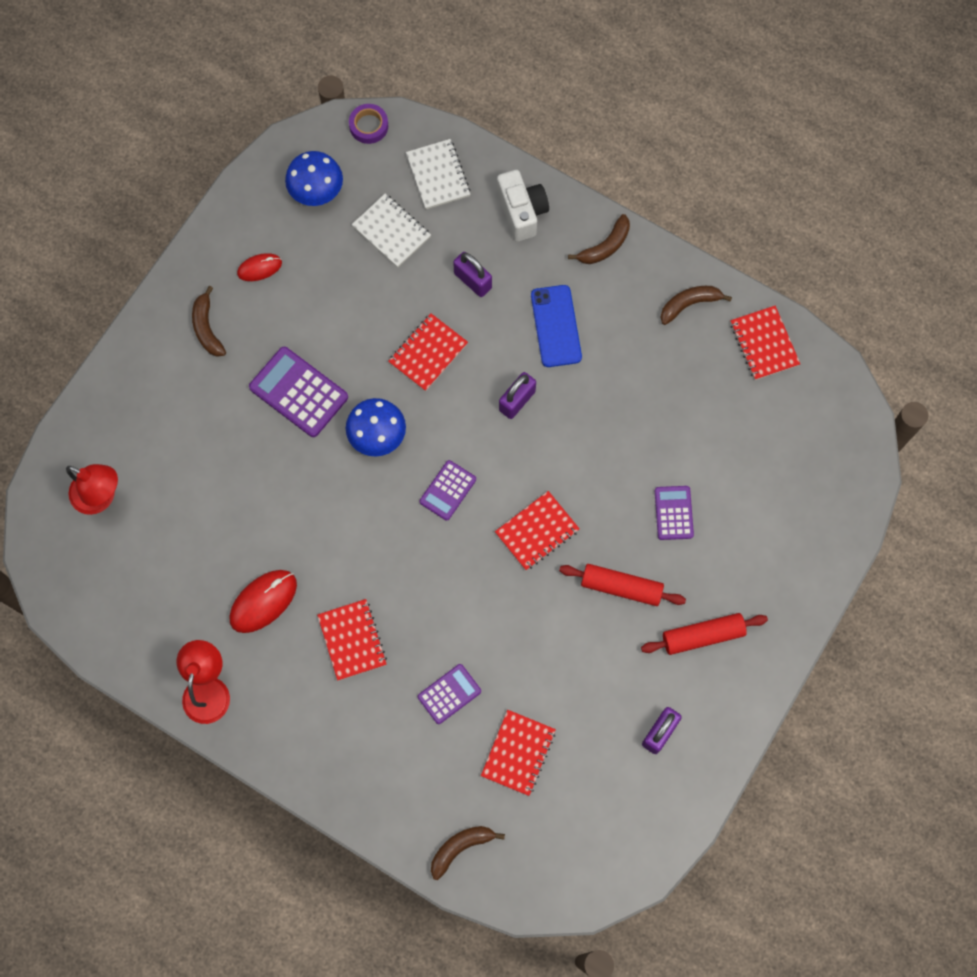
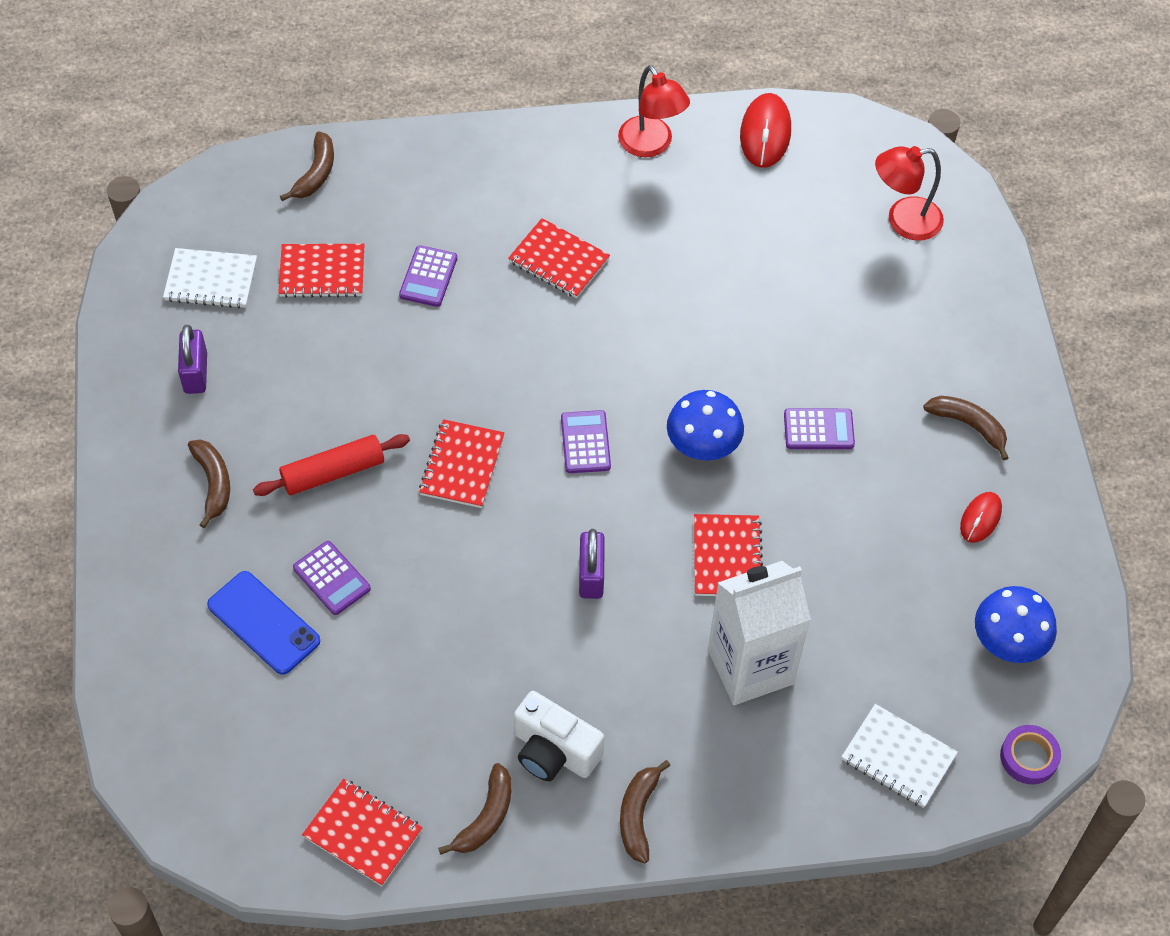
camera: 140 degrees right, 15 degrees down
(263, 601) = (670, 238): red mouse -> red mouse (765, 133)
(298, 392) = (818, 429): purple calculator -> purple calculator, size x0.61
(391, 231) = (886, 656): white notebook -> white notebook (211, 280)
(473, 280) = (750, 667): purple padlock -> white carton
(518, 753) = (322, 273): red notebook -> red notebook turned 75 degrees counterclockwise
(521, 212) = (767, 785): white camera -> white camera (554, 751)
(556, 326) = (616, 683): blue phone -> blue phone (263, 623)
(702, 635) = (213, 483): red rolling pin -> brown banana

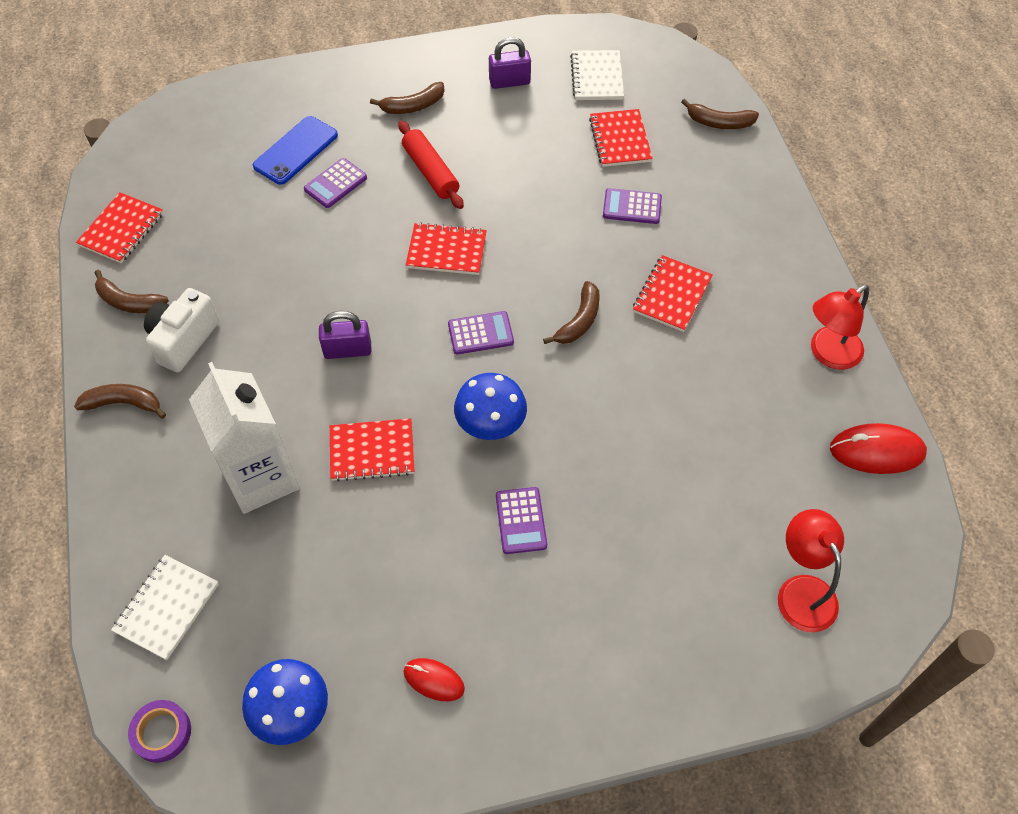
camera: 85 degrees right, 0 degrees up
(969, 425) = (547, 666): brown banana -> brown banana (579, 321)

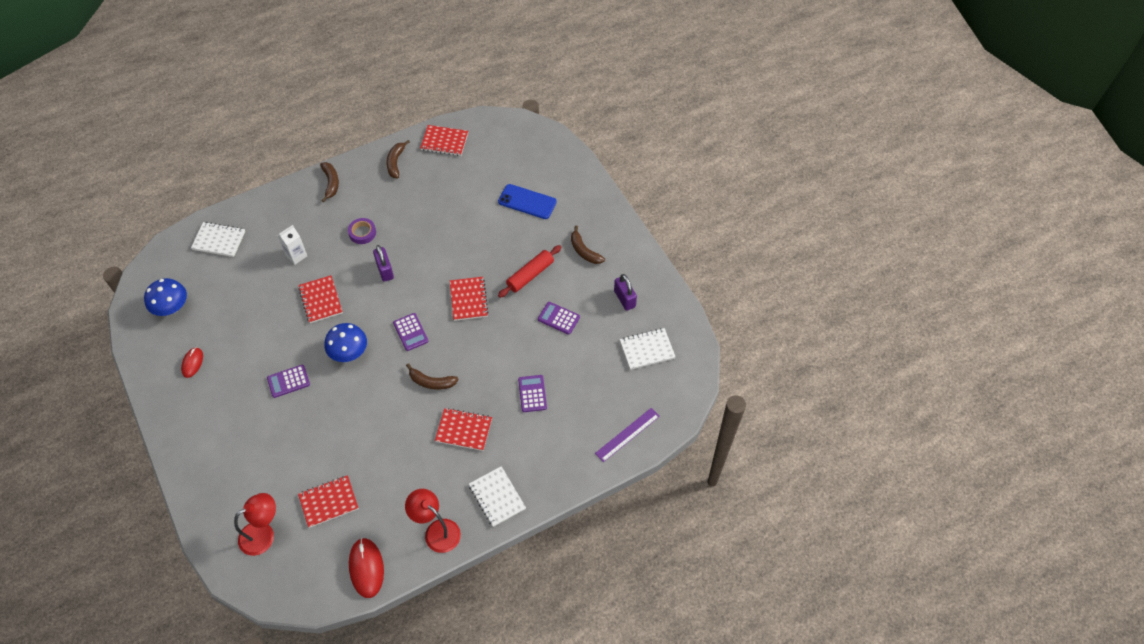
camera: 75 degrees right, 0 degrees up
(162, 732) = (157, 260): purple tape -> purple tape (362, 233)
(183, 340) = (376, 194): white camera -> none
(261, 478) = (296, 255): white carton -> white carton, size x0.49
(335, 184) = (506, 229): purple calculator -> purple calculator (558, 318)
(620, 140) = (591, 375): red notebook -> red notebook (328, 502)
(719, 123) = (627, 434): brown banana -> purple ruler
(786, 275) = (497, 497): none -> white notebook

